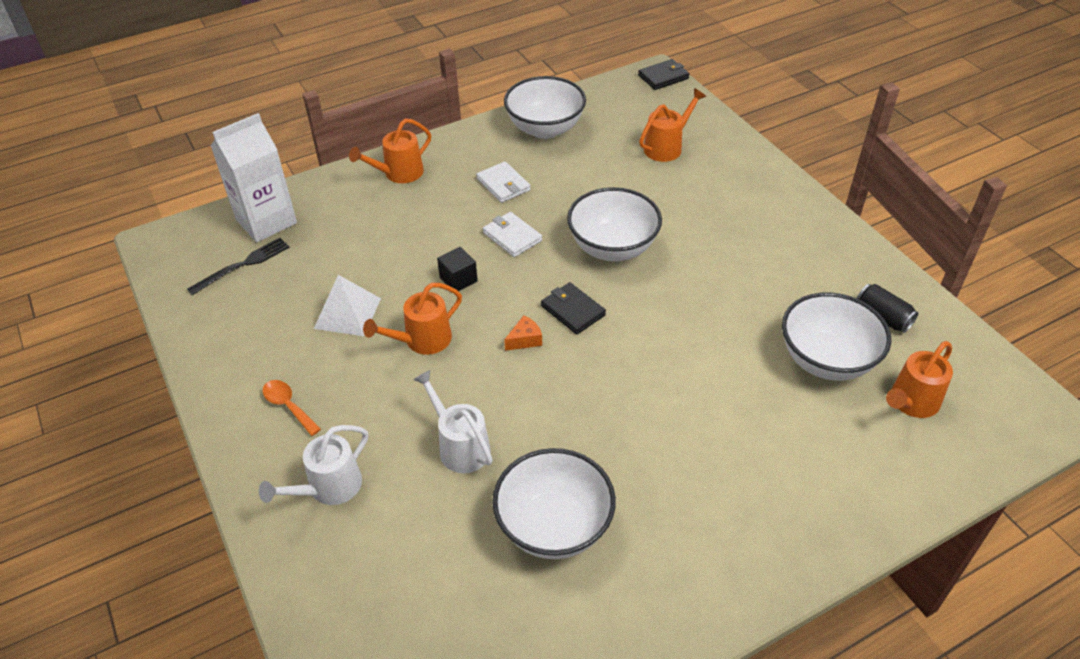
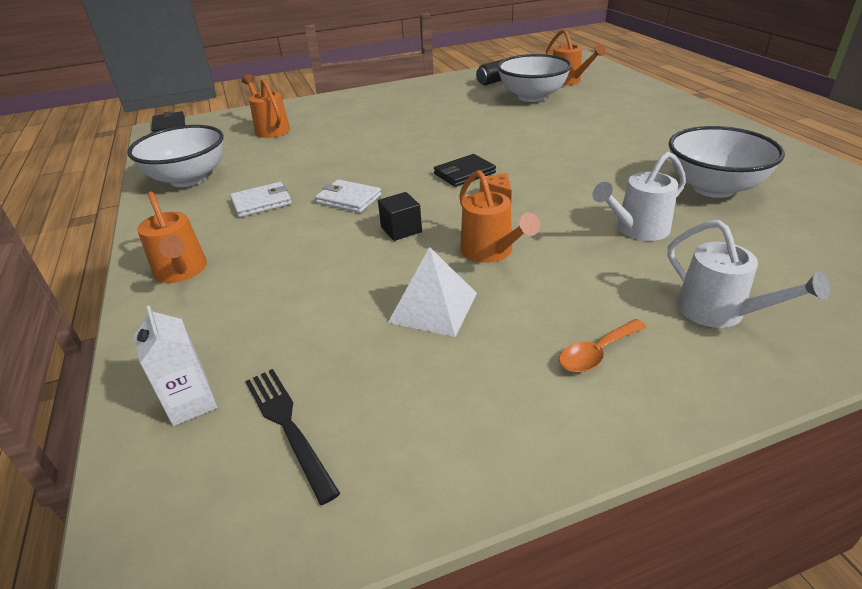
camera: 80 degrees left, 10 degrees down
(266, 221) = (191, 403): white carton -> white carton, size x0.55
(512, 237) = (348, 199): white wallet -> white wallet turned 60 degrees clockwise
(612, 248) = (389, 154): white bowl -> none

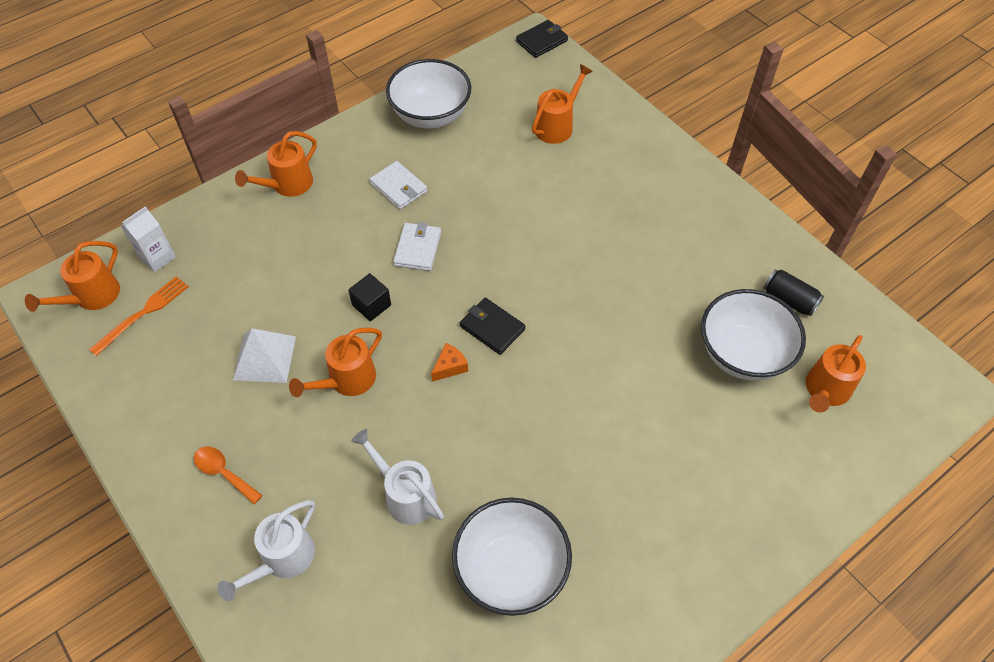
camera: 70 degrees right, 20 degrees up
(204, 499) = (91, 297): none -> orange watering can
(288, 426) = (143, 313): black fork -> orange fork

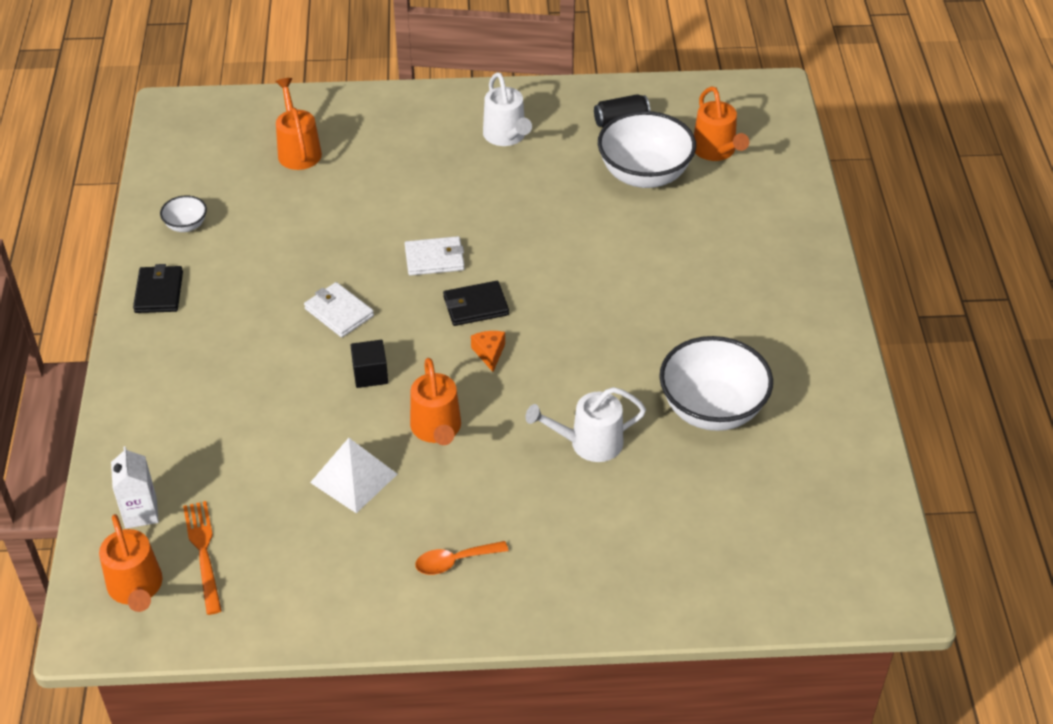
camera: 55 degrees left, 10 degrees down
(282, 560) = (580, 555): white watering can -> white watering can (506, 136)
(287, 185) = (156, 370): orange watering can -> none
(399, 187) = (251, 290): white wallet -> white wallet (434, 259)
(430, 115) = (186, 225): white bowl -> white bowl, size x0.46
(541, 41) = (182, 105): black wallet -> black wallet (159, 292)

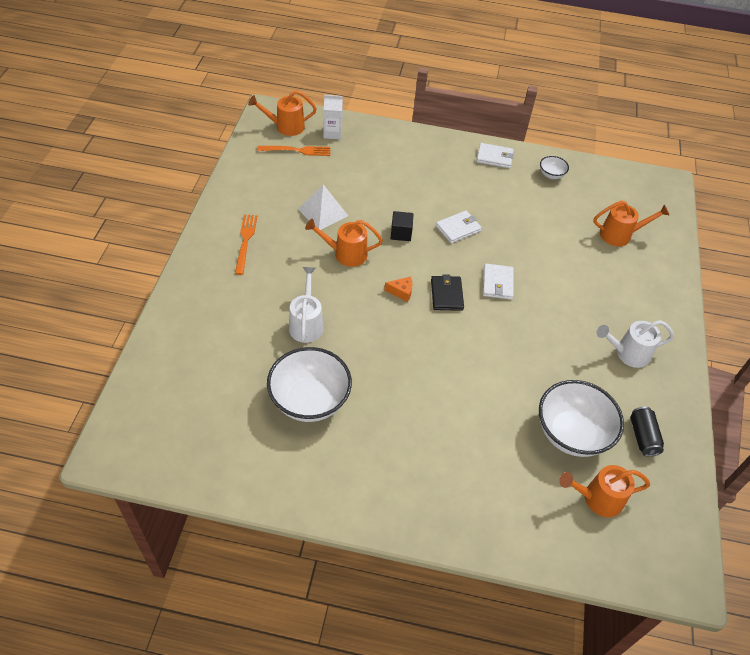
camera: 100 degrees right, 5 degrees up
(159, 292) = (494, 157): black wallet -> white wallet
(454, 561) = (245, 241): orange spoon -> orange fork

